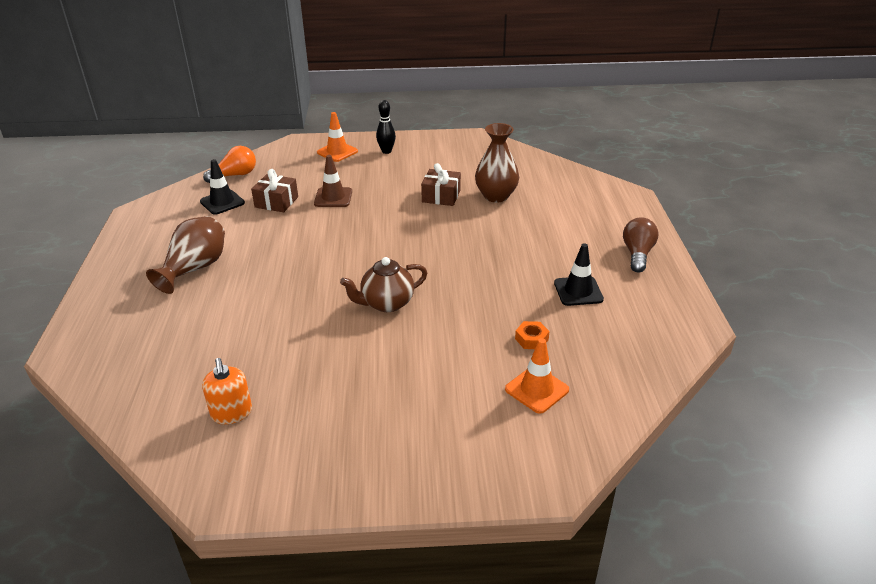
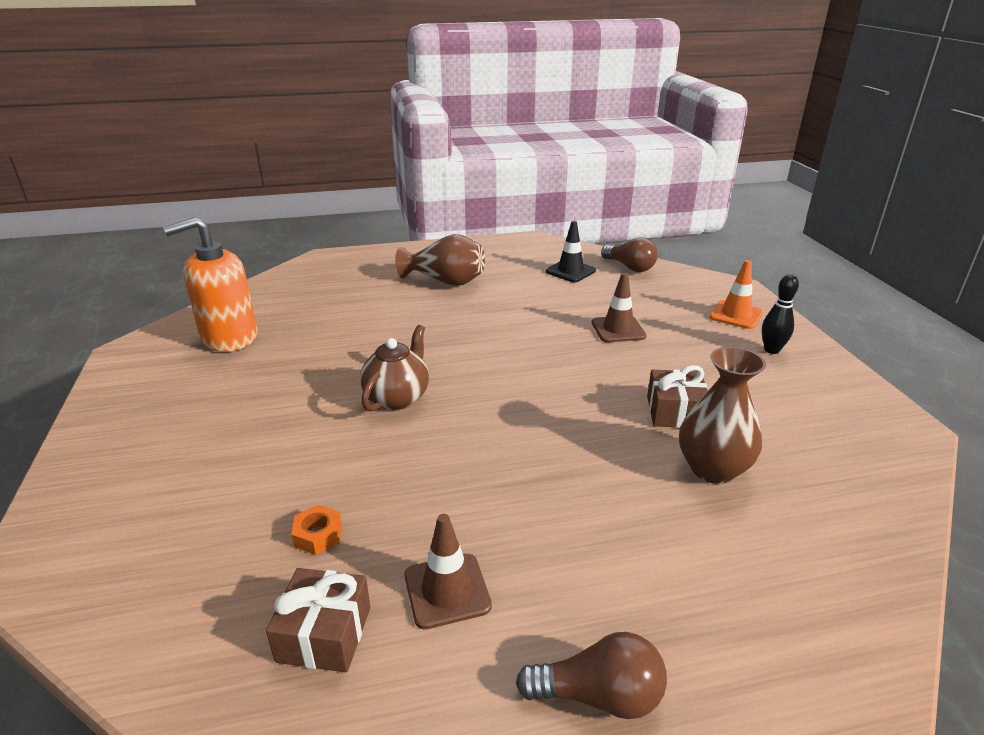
camera: 80 degrees right, 5 degrees down
(231, 413) = (229, 337): orange soap dispenser -> orange soap dispenser, size x1.79
(235, 175) = (630, 267): orange light bulb -> brown light bulb
(276, 202) = (587, 298): brown gift -> brown gift (324, 634)
(386, 303) = (397, 398): brown teapot -> brown teapot turned 60 degrees clockwise
(537, 389) = (206, 546): orange traffic cone -> none
(578, 291) = (447, 590): black traffic cone -> brown traffic cone

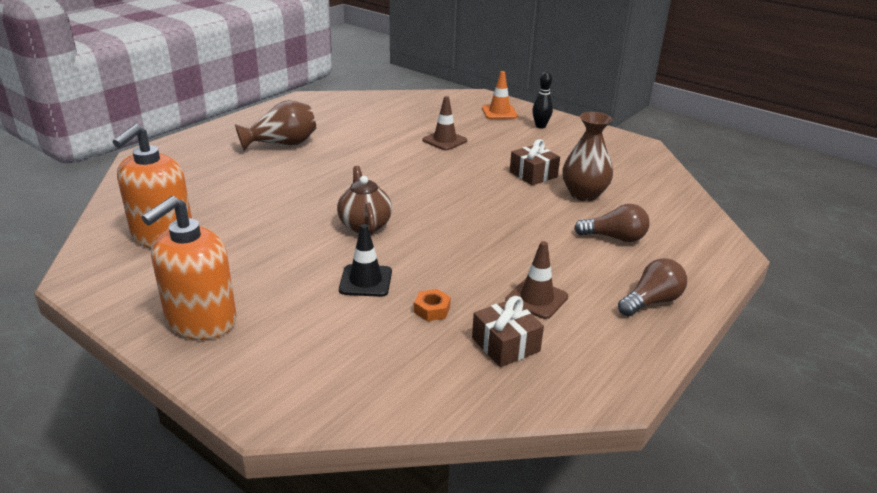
camera: 40 degrees left, 0 degrees up
(133, 434) = (201, 321): none -> orange soap dispenser
(570, 271) = (364, 113): black traffic cone -> black traffic cone (365, 281)
(630, 267) = (400, 100): brown light bulb -> brown light bulb (614, 238)

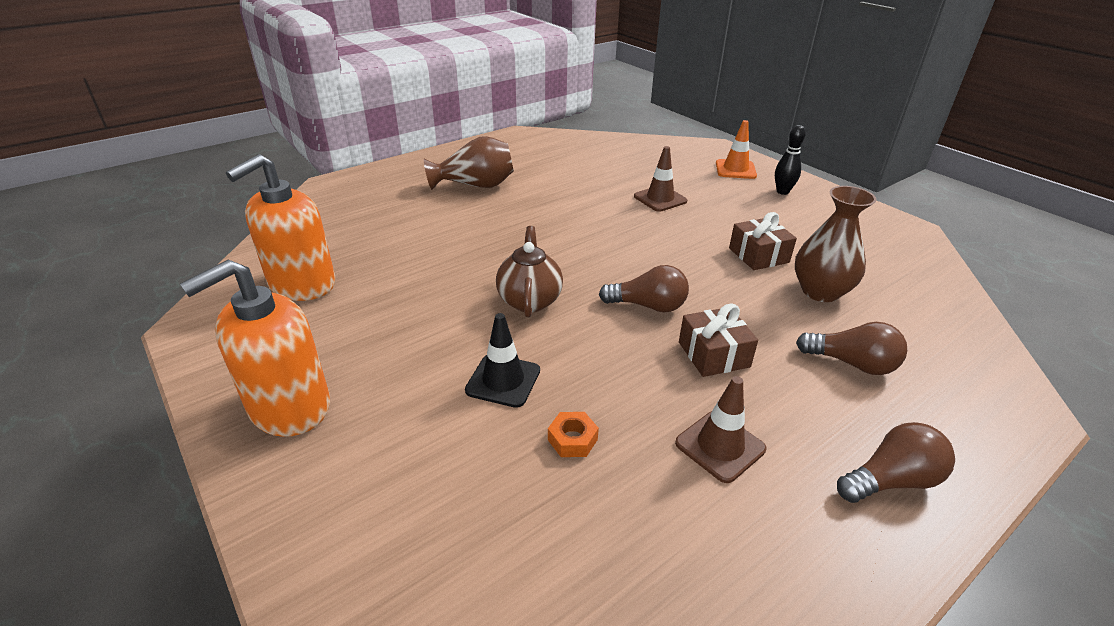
camera: 15 degrees right, 5 degrees up
(459, 218) = (648, 306): none -> brown light bulb
(505, 344) = (657, 518): brown gift -> brown gift (713, 354)

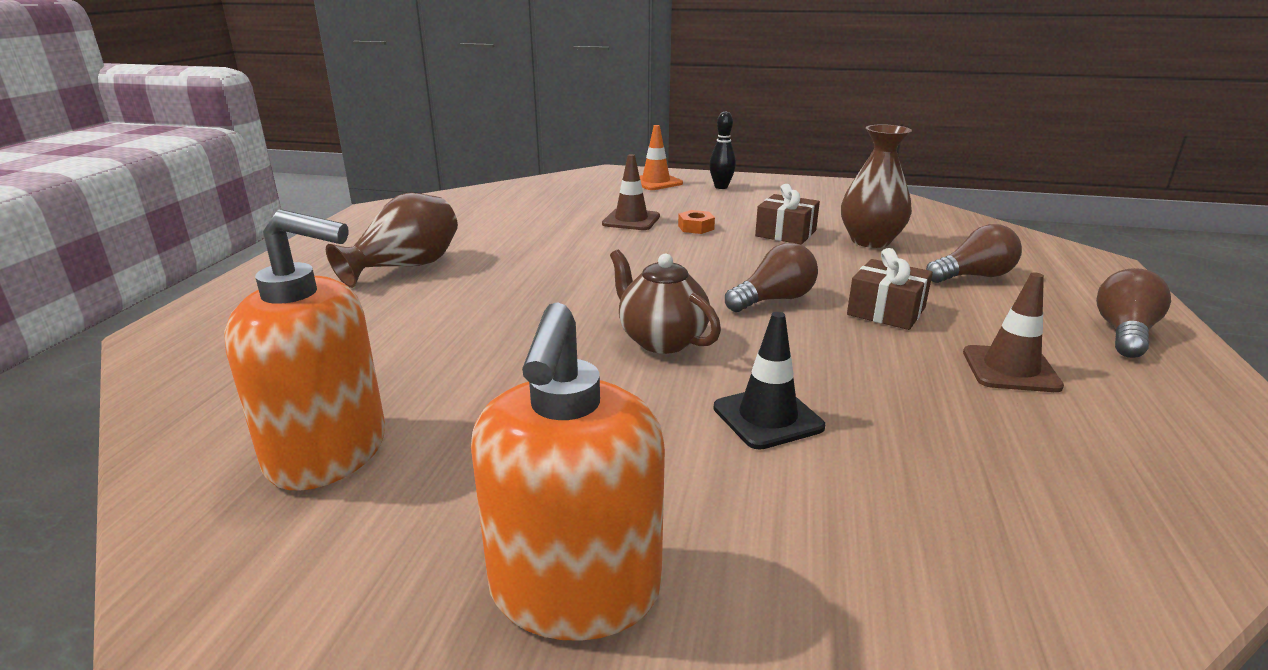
camera: 40 degrees left, 10 degrees down
(302, 284) = (328, 452): orange soap dispenser -> orange soap dispenser turned 75 degrees counterclockwise
(572, 439) = (915, 428): orange nut -> orange nut (696, 227)

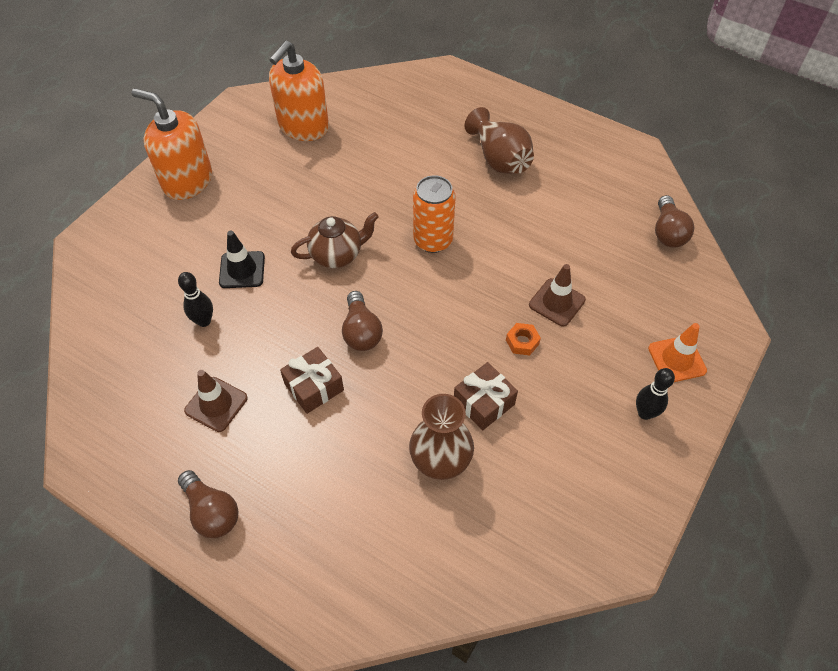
camera: 110 degrees right, 30 degrees up
(585, 284) = (433, 240): none -> orange can
(907, 424) = (204, 321): none -> black bowling pin
(973, 276) = (337, 487): brown light bulb -> brown light bulb (668, 232)

